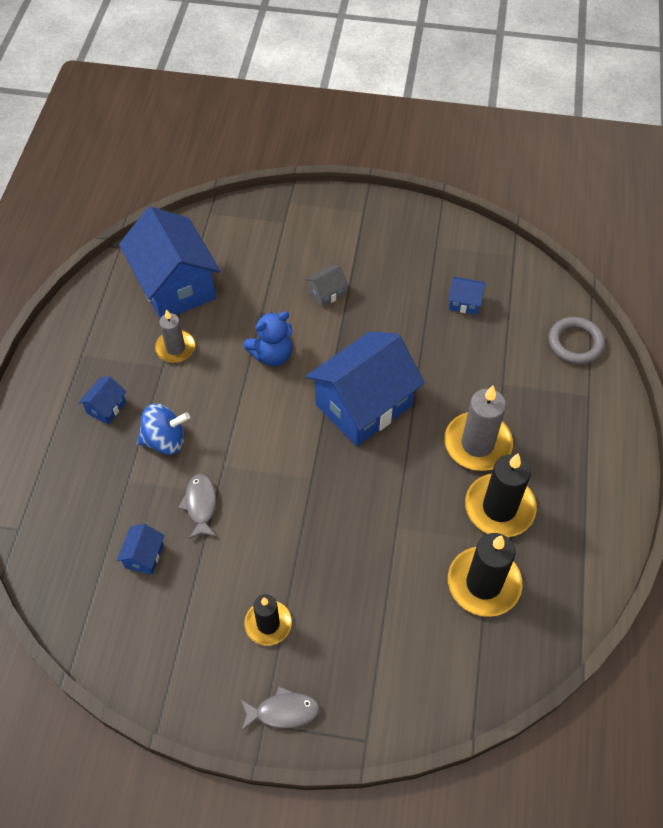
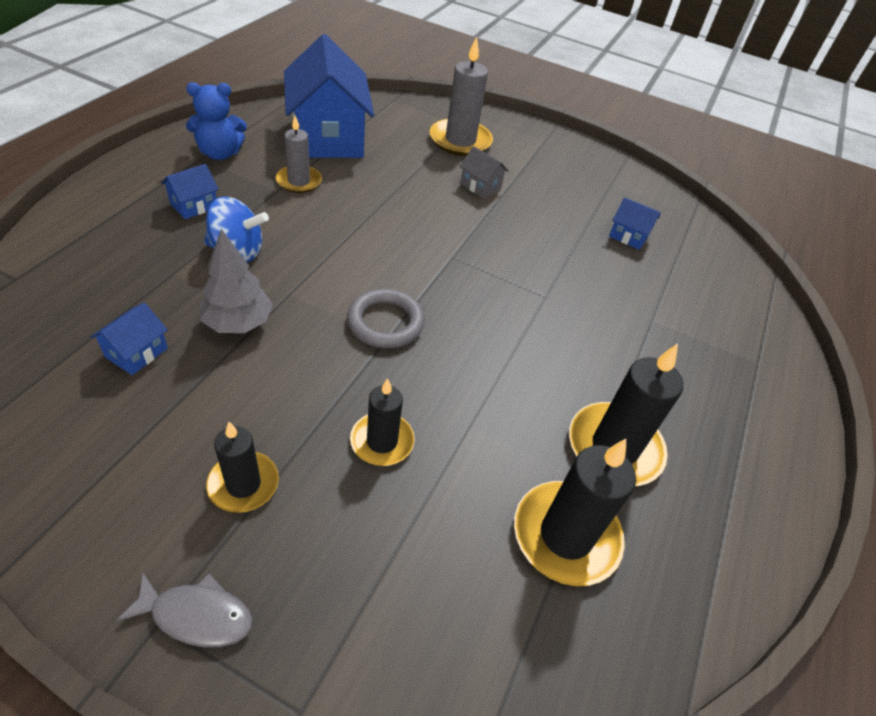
camera: 10 degrees right, 10 degrees down
(200, 505) = (238, 323): grey fish -> grey tree
(272, 355) = (398, 216): blue teddy bear -> blue teddy bear (220, 153)
(326, 293) = (480, 186): grey house -> grey house turned 60 degrees clockwise
(343, 561) = (382, 441): none -> black candle
(363, 405) = (480, 289): blue house -> none
(477, 444) = (605, 368): grey candle -> grey candle (460, 141)
(575, 343) = (750, 308): grey ring -> grey ring (385, 322)

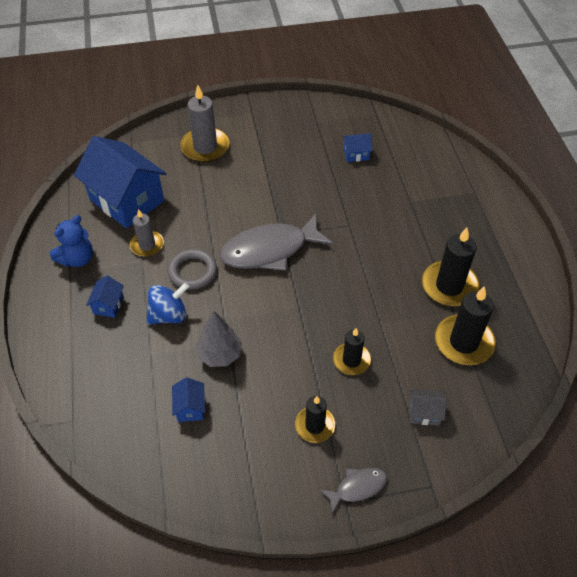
camera: 30 degrees left, 5 degrees up
(385, 322) = (290, 299): grey ring -> grey ring (192, 271)
(420, 262) = (270, 250): none -> grey fish
(480, 186) = (250, 174): grey house -> grey house (424, 413)

